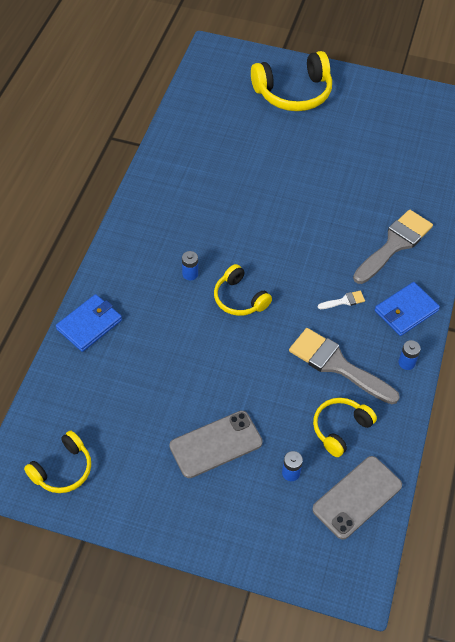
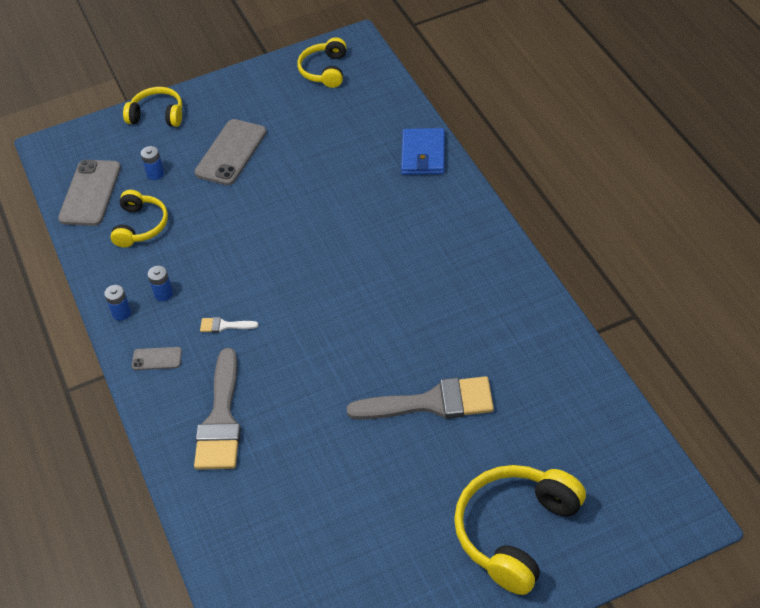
camera: 145 degrees right, 5 degrees down
(190, 274) = (389, 247): blue battery -> blue battery (163, 294)
(239, 299) = (323, 259): yellow headphones -> yellow headphones (157, 115)
(337, 365) = (183, 268): grey brush -> grey brush (432, 403)
(344, 301) = (224, 325): white brush -> white brush turned 60 degrees clockwise
(406, 311) = (157, 359): blue wallet -> grey phone

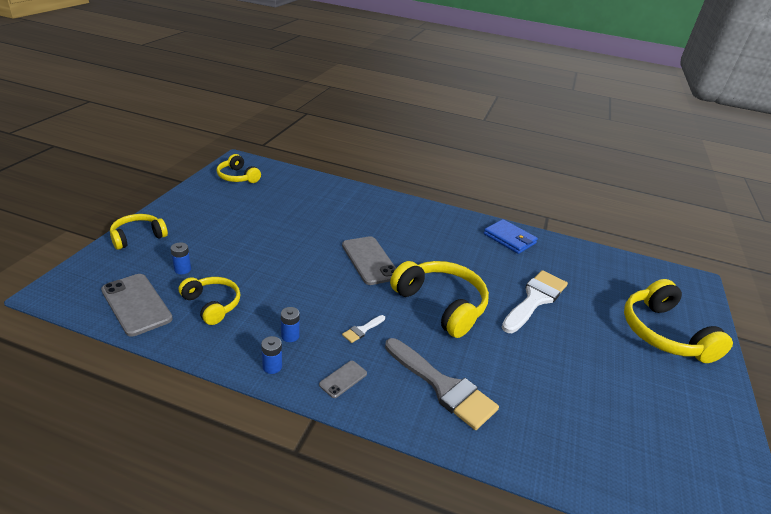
camera: 55 degrees left, 15 degrees down
(231, 152) = (228, 236): grey phone -> grey phone (369, 260)
(327, 346) = (441, 304): none -> yellow headphones
(423, 154) = (353, 193): blue wallet -> blue wallet (509, 239)
(432, 403) = (535, 299): grey brush -> white brush

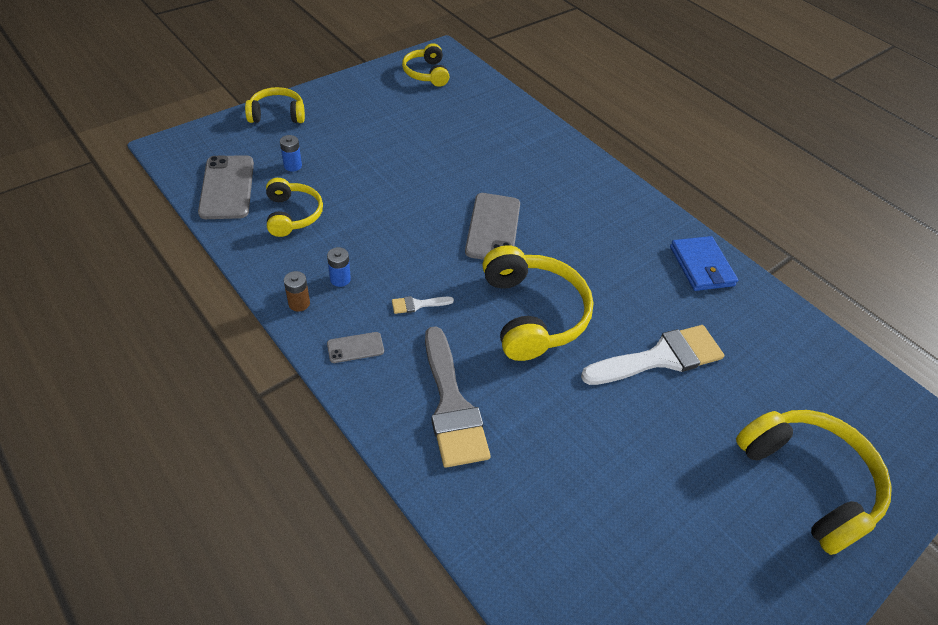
camera: 30 degrees right, 15 degrees up
(272, 366) = (299, 303): blue battery -> brown battery
(663, 333) = (807, 481): yellow headphones -> yellow headphones turned 135 degrees clockwise

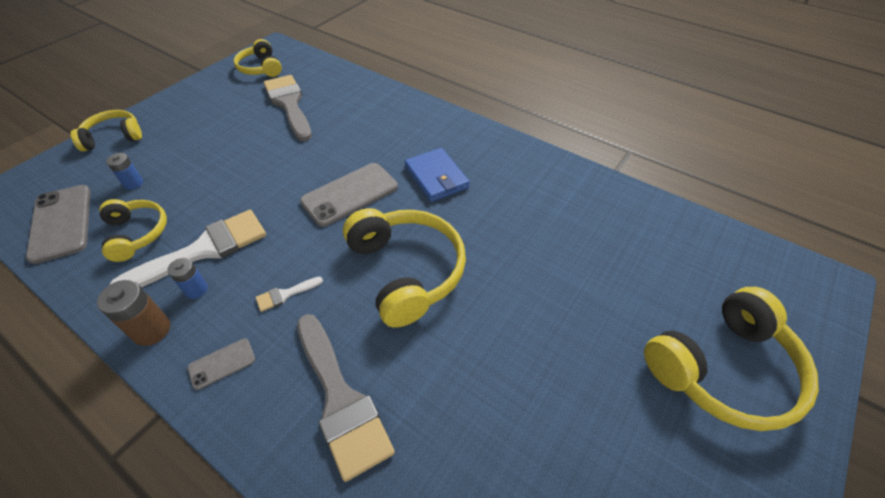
camera: 10 degrees left, 0 degrees up
(299, 303) = (151, 330): brown battery -> brown battery, size x1.52
(449, 120) = (289, 104): none -> grey brush
(493, 228) = (350, 194): grey phone -> grey phone turned 60 degrees clockwise
(660, 358) = (543, 281): white brush -> white brush (203, 250)
(701, 266) = (555, 180): blue wallet -> blue wallet (436, 177)
(807, 481) = (723, 370): yellow headphones -> yellow headphones turned 105 degrees clockwise

